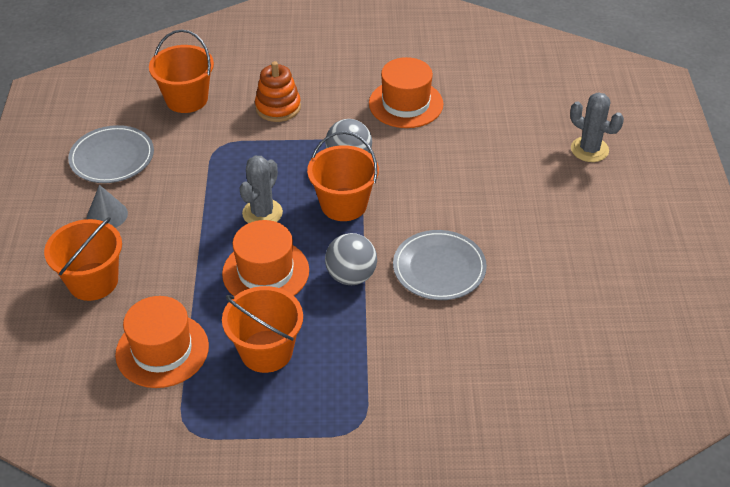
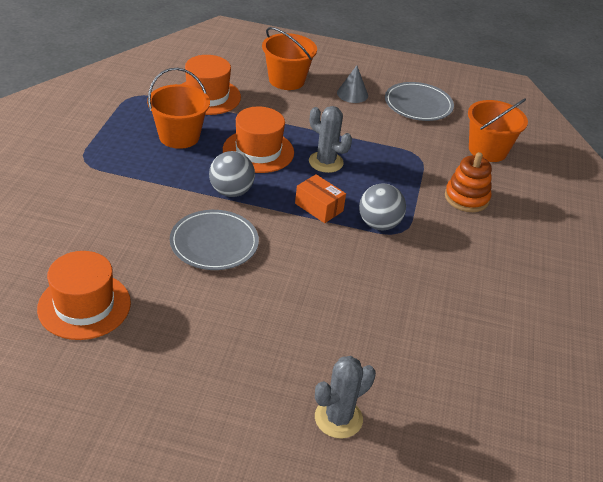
camera: 100 degrees right, 5 degrees down
(344, 204) = (319, 207): orange bucket -> orange box
(406, 104) = (456, 284): orange hat -> orange hat (84, 305)

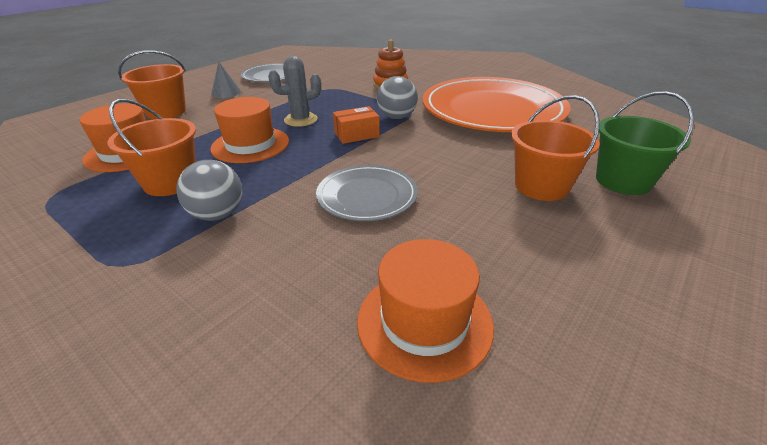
camera: 60 degrees left, 5 degrees down
(231, 191) = (296, 170): grey ball -> grey ball (217, 214)
(338, 418) = (623, 181): grey cactus -> green bucket
(456, 297) = (492, 110): none -> orange plate
(487, 150) = (346, 69): orange bucket -> orange bucket (541, 186)

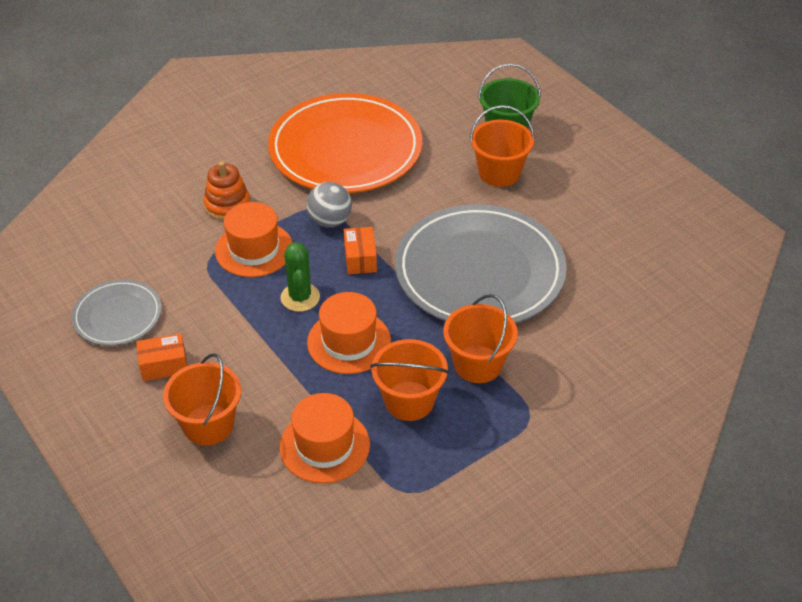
camera: 75 degrees left, 10 degrees up
(217, 214) = (478, 364): grey ball -> orange bucket
(226, 92) = (164, 365): grey cone -> orange box
(301, 120) = (300, 297): grey cactus -> green cactus
(367, 196) = (479, 271): grey plate -> grey plate, size x2.00
(424, 322) = (619, 270): orange hat -> orange hat (254, 249)

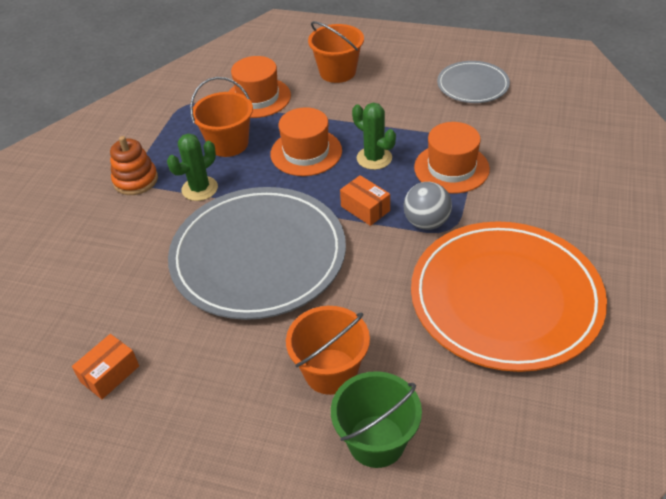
camera: 145 degrees right, 0 degrees up
(164, 365) = (404, 80): orange box -> orange box (109, 374)
(227, 205) = (520, 185): orange stacking toy -> orange stacking toy (135, 180)
(478, 364) = (200, 189): orange bucket -> green cactus

